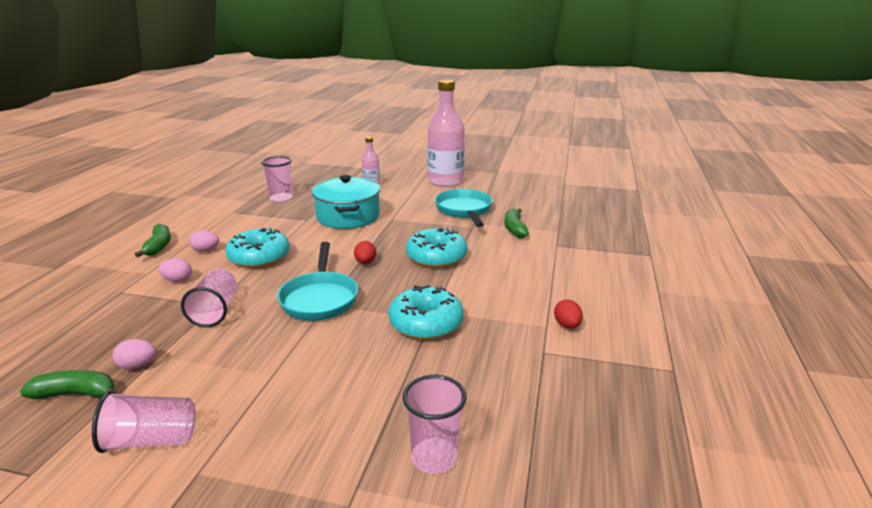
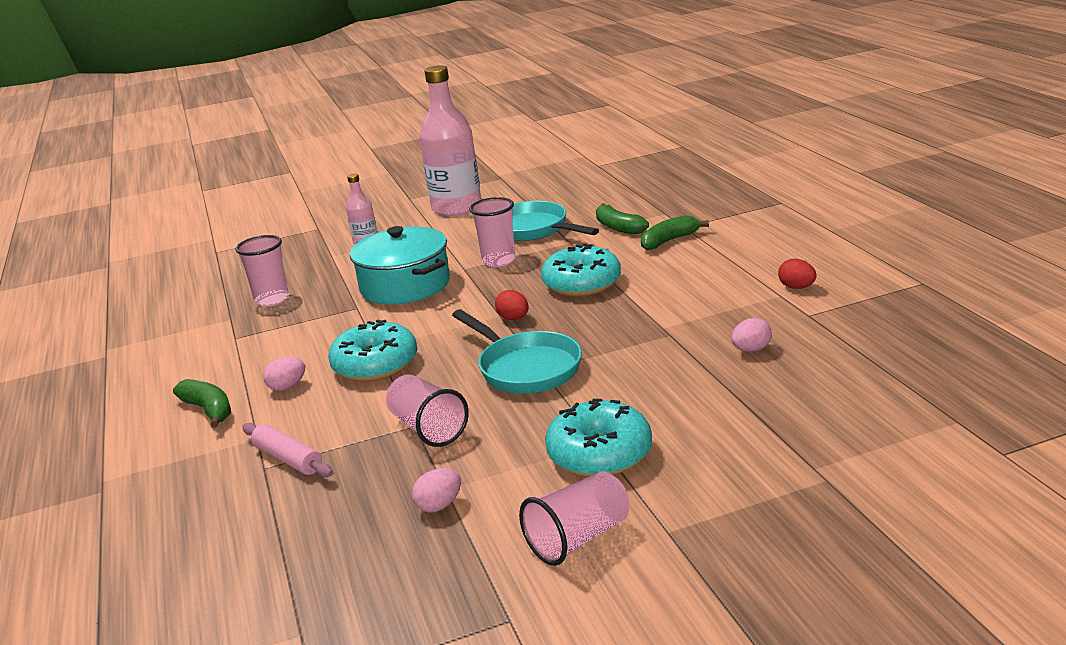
camera: 30 degrees left, 0 degrees up
(76, 394) = (421, 556): green banana -> green banana (669, 241)
(136, 293) = (288, 459): none -> pink rolling pin
(177, 280) = (316, 426): pink egg -> pink egg (751, 350)
(426, 323) = (671, 340): turquoise donut -> turquoise donut (599, 454)
(434, 458) = (840, 421): pink cup -> pink cup (499, 261)

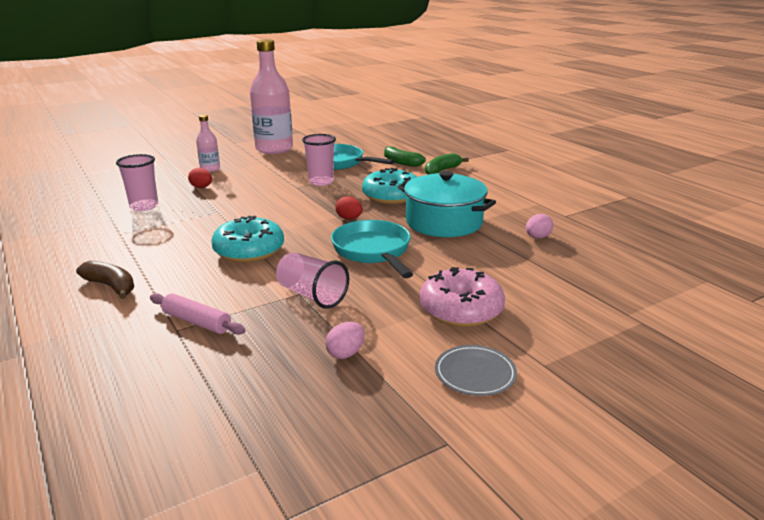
camera: 15 degrees left, 0 degrees up
(209, 410) = (111, 286): green banana -> brown banana
(287, 387) = (178, 267): pink egg -> none
(405, 285) = (253, 197): turquoise pot -> turquoise pot (444, 222)
(525, 368) = (373, 251): turquoise pan -> turquoise pan turned 150 degrees counterclockwise
(579, 538) = (475, 373): pink cup -> grey plate
(599, 454) = (461, 310): turquoise donut -> pink donut
(797, 287) = (547, 199): red egg -> red egg (201, 187)

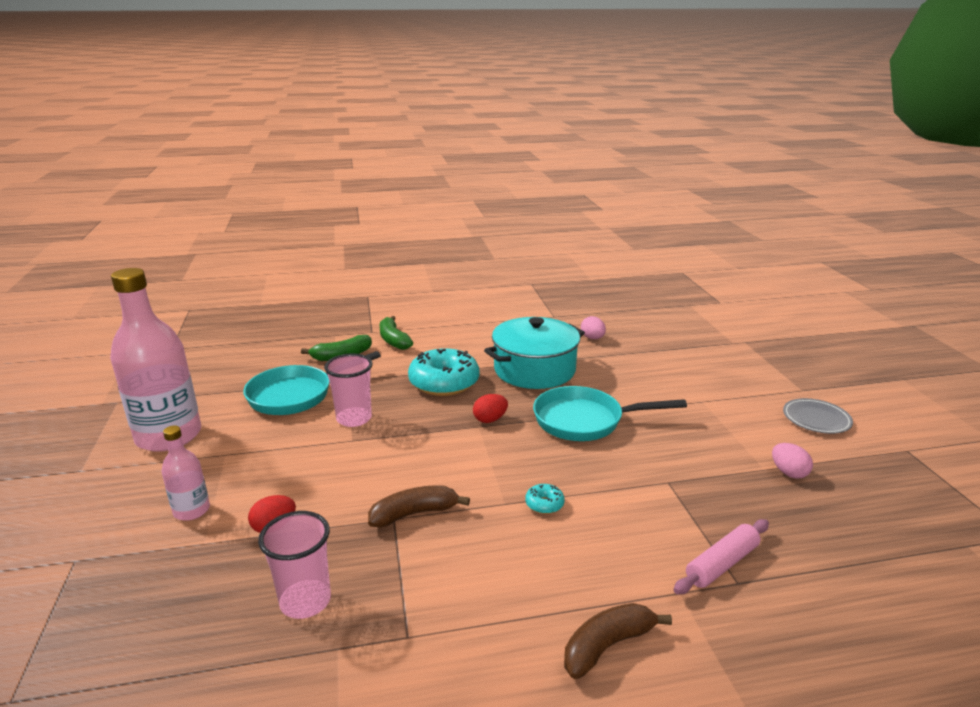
camera: 70 degrees left, 0 degrees up
(225, 216) = (414, 513): none -> brown banana
(249, 251) = (544, 504): turquoise donut -> turquoise donut, size x0.42
(312, 295) = (674, 474): pink cup -> none
(461, 310) = (717, 402): pink donut -> none

